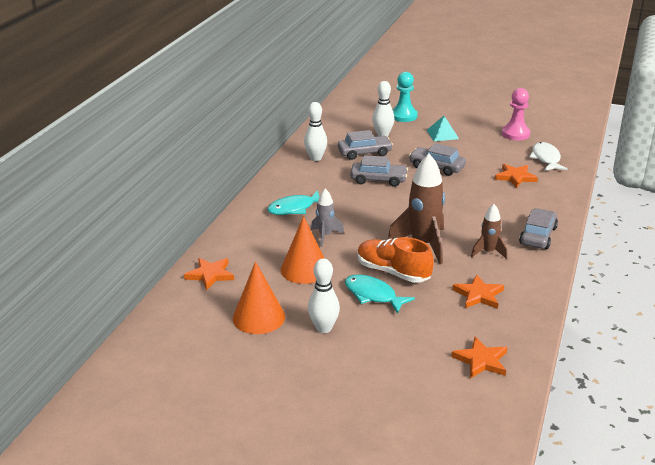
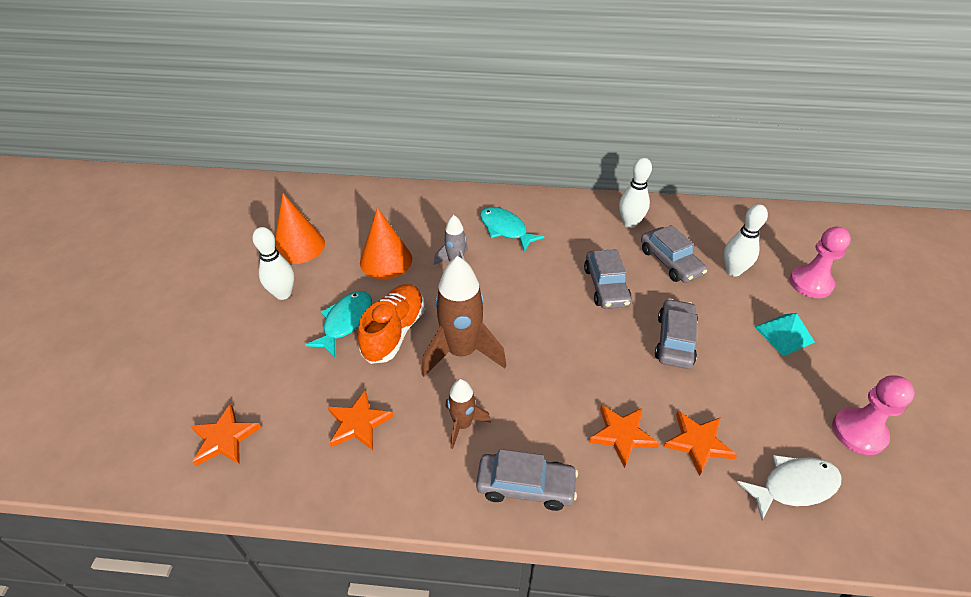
camera: 75 degrees right, 15 degrees up
(210, 275) = (364, 201): orange star -> orange star (622, 435)
(403, 116) = (810, 283): turquoise pawn -> pink pawn

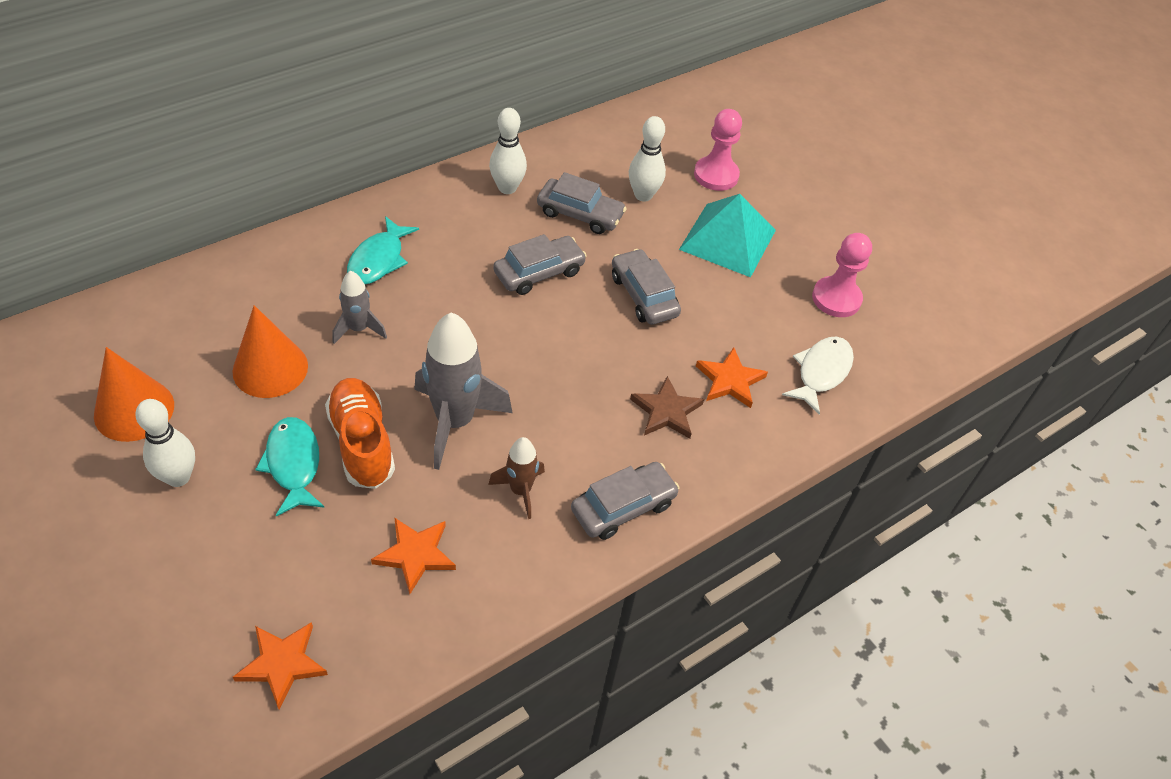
camera: 45 degrees left, 5 degrees up
(462, 352) = (455, 422): brown rocket -> grey rocket
(505, 229) = (378, 260): turquoise fish -> turquoise fish turned 75 degrees counterclockwise
(606, 286) = (539, 273): grey car -> grey car turned 75 degrees counterclockwise
(622, 435) = (666, 411): orange star -> brown star
(784, 334) = (728, 239): turquoise pyramid -> turquoise pyramid, size x1.71

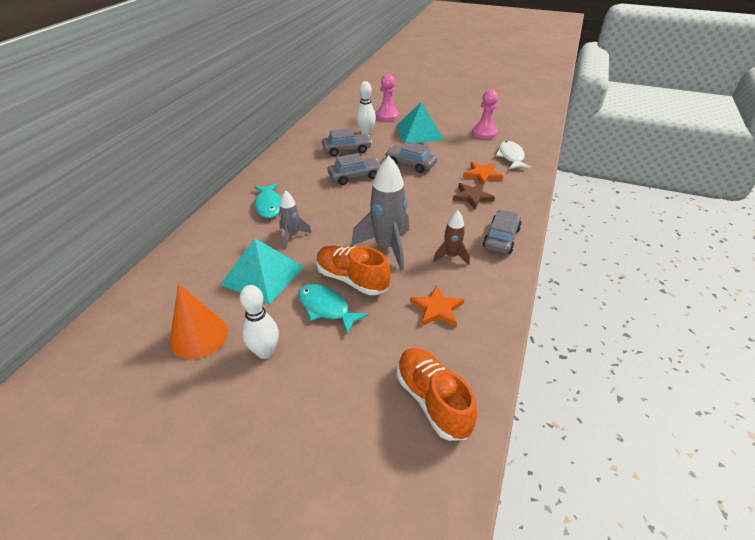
camera: 30 degrees left, 10 degrees down
(270, 368) = (262, 275): orange cone -> turquoise pyramid
(282, 664) = (432, 400): orange star -> orange shoe
(507, 188) = (301, 154): white bowling pin -> none
(539, 273) = (355, 176): grey car -> grey car turned 45 degrees clockwise

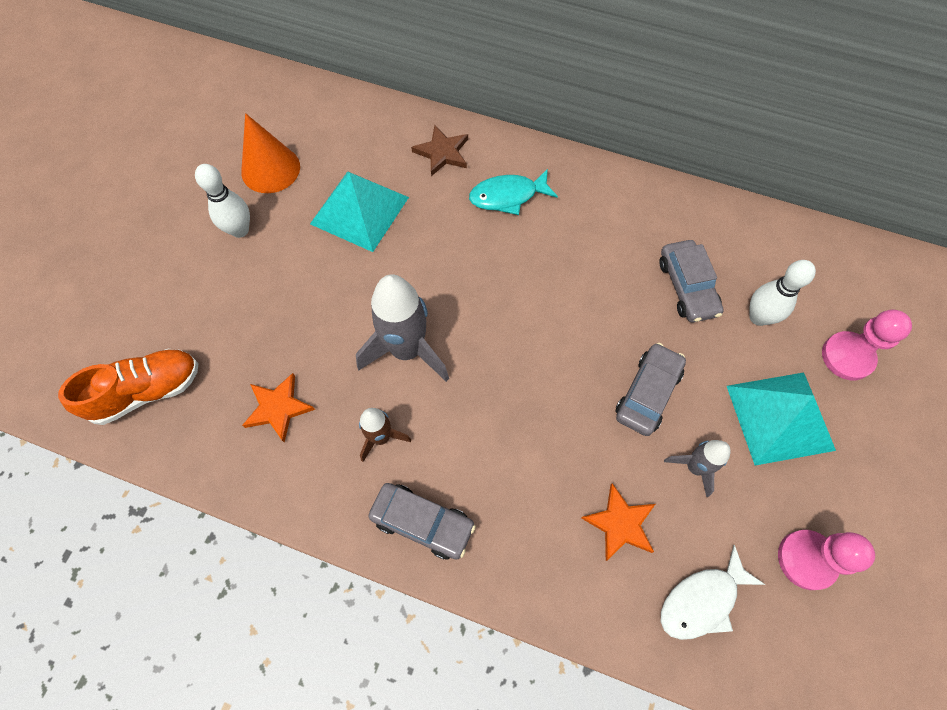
camera: 90 degrees right, 25 degrees up
(292, 236) = (436, 232): grey rocket -> grey rocket (694, 467)
(326, 308) = (296, 282): turquoise fish -> none
(352, 279) = (343, 307): orange shoe -> none
(355, 176) = (596, 303): grey car -> none
(472, 197) = (542, 493): brown star -> brown star (442, 153)
(511, 157) = (702, 600): white fish -> white fish turned 150 degrees clockwise

